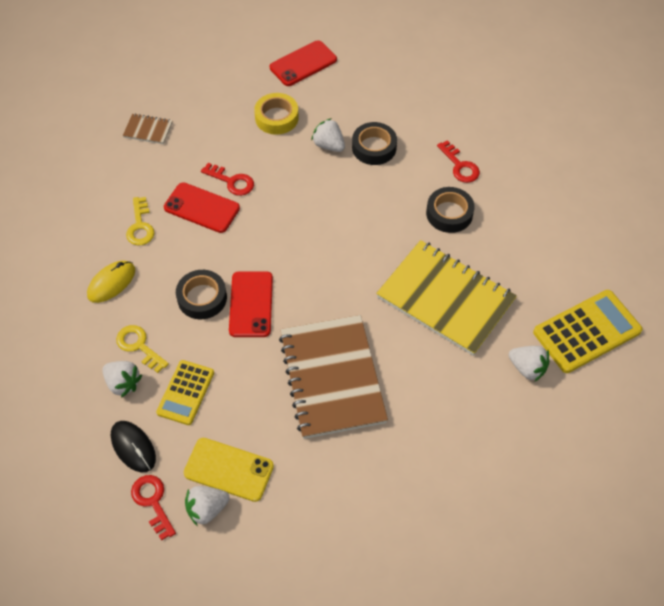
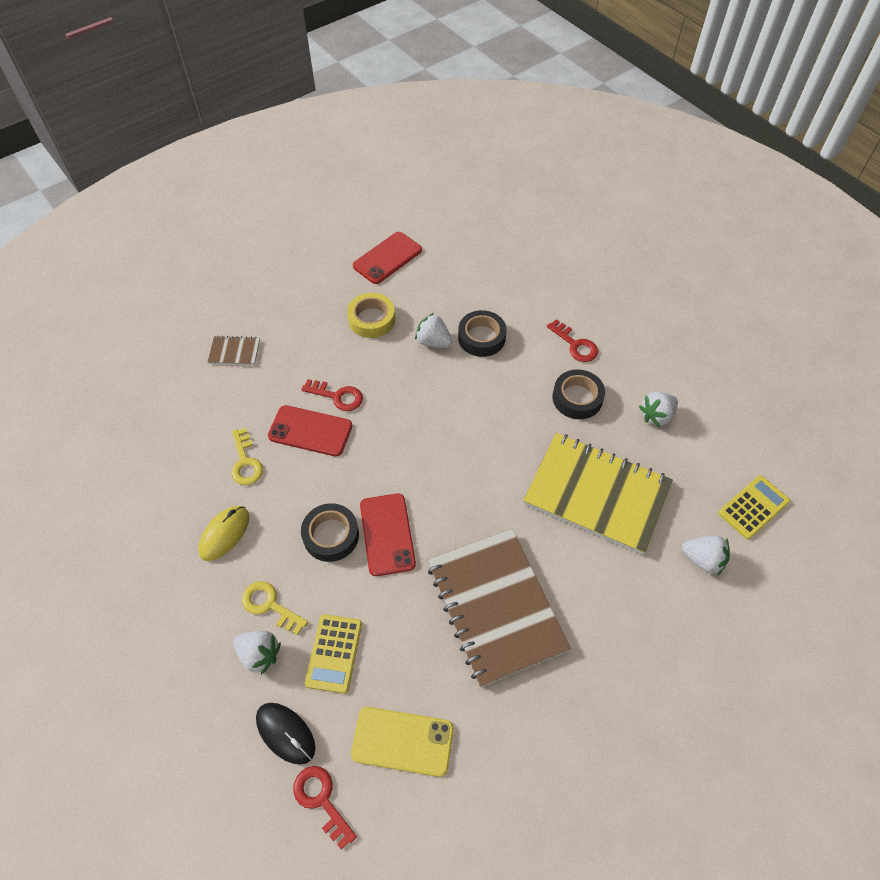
camera: 10 degrees left, 0 degrees up
(207, 509) = (387, 797): white strawberry -> white strawberry (656, 415)
(587, 331) = (753, 507): yellow calculator -> yellow calculator, size x0.64

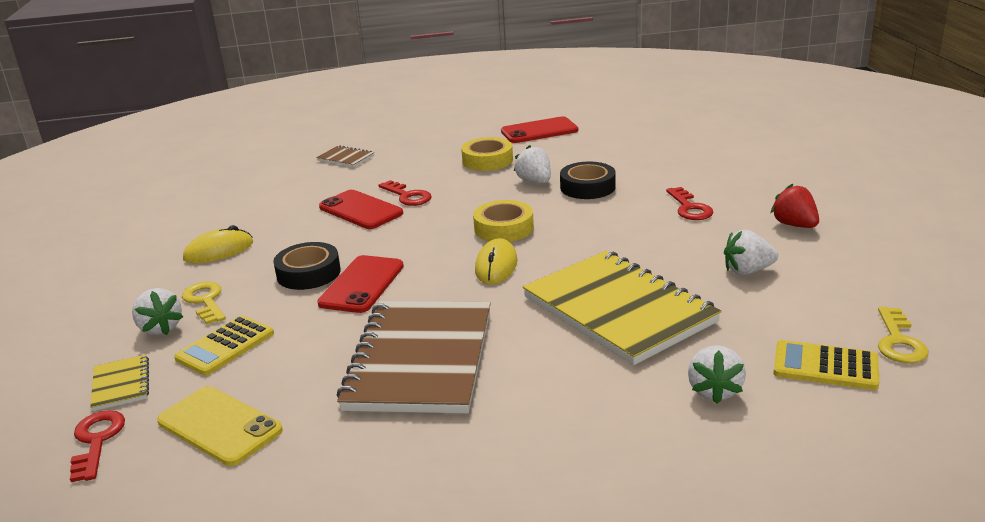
camera: 30 degrees right, 30 degrees down
(245, 462) = (284, 216): yellow key -> yellow key (898, 341)
(285, 733) = (121, 384): black mouse -> yellow notebook
(450, 418) = (504, 228): none -> yellow tape
(477, 471) = (496, 266): none -> yellow mouse
(577, 398) = (658, 241): black tape -> none
(659, 346) = (794, 225): none -> red strawberry
(703, 559) = (714, 390): white strawberry -> white strawberry turned 45 degrees clockwise
(753, 507) = (825, 366): yellow calculator -> yellow calculator turned 150 degrees counterclockwise

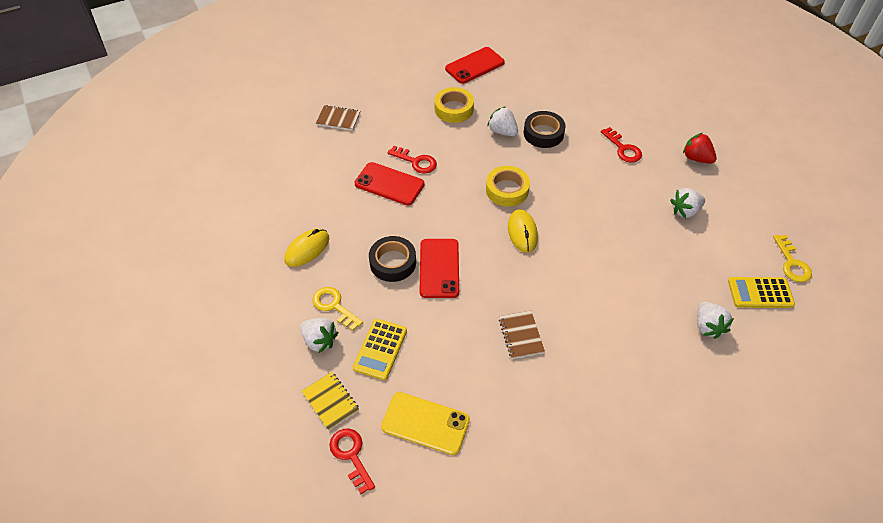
camera: 20 degrees left, 25 degrees up
(420, 360) = (521, 335): brown notebook -> brown notebook, size x0.42
(618, 310) = (622, 263): yellow notebook -> none

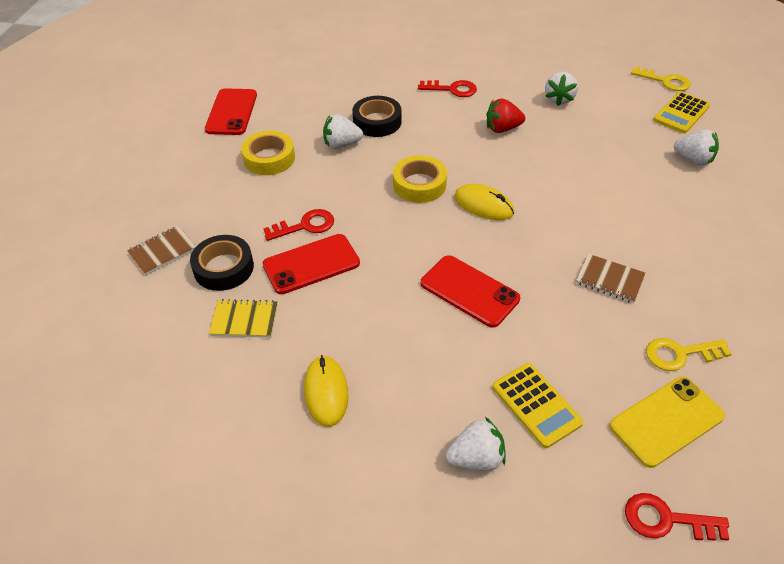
camera: 50 degrees left, 5 degrees down
(330, 401) = (574, 497): yellow notebook -> yellow notebook (244, 320)
(334, 306) = (438, 414): yellow key -> yellow key (680, 354)
(393, 262) = (424, 324): black tape -> black tape (224, 268)
(696, 158) = (508, 60): red strawberry -> red strawberry (502, 129)

